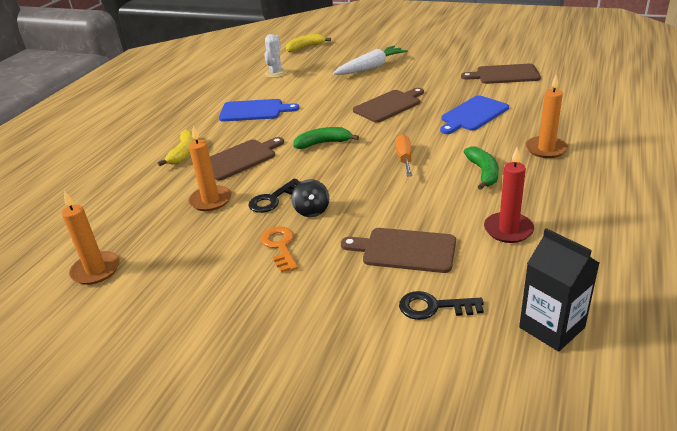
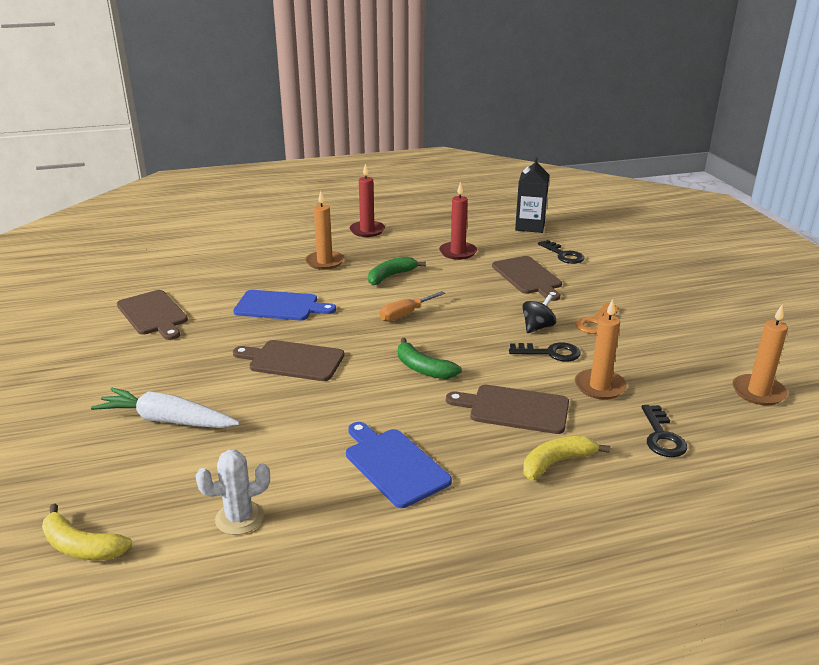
camera: 130 degrees left, 5 degrees down
(141, 197) = (661, 436): none -> black key
(619, 192) = (367, 231): none -> red candle

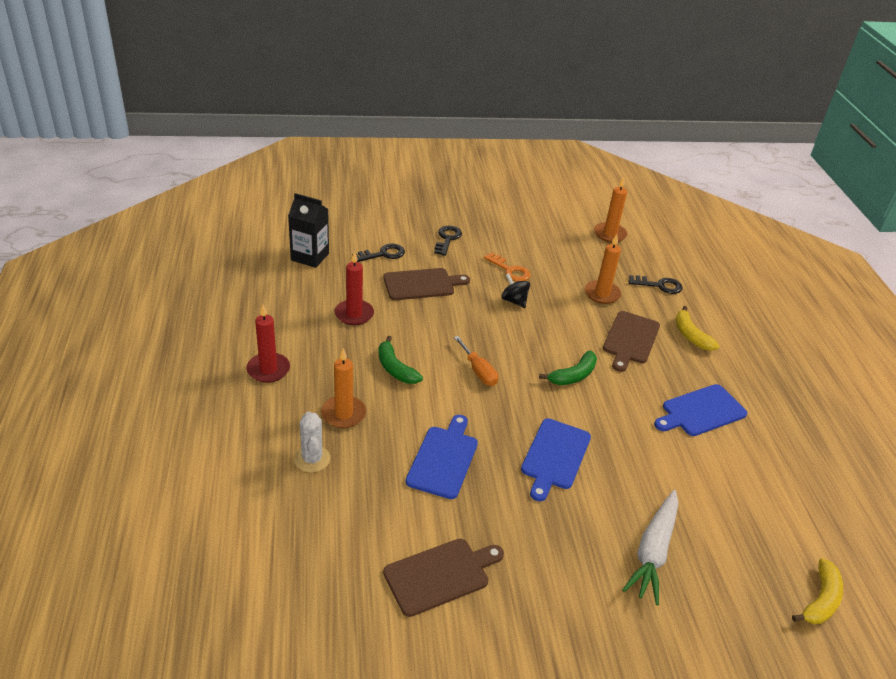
camera: 85 degrees left, 10 degrees up
(239, 518) = (771, 501): white cactus -> white cactus (312, 459)
(293, 360) = (554, 456): brown cutting board -> blue cutting board
(550, 353) = (554, 304): black key -> black key (447, 239)

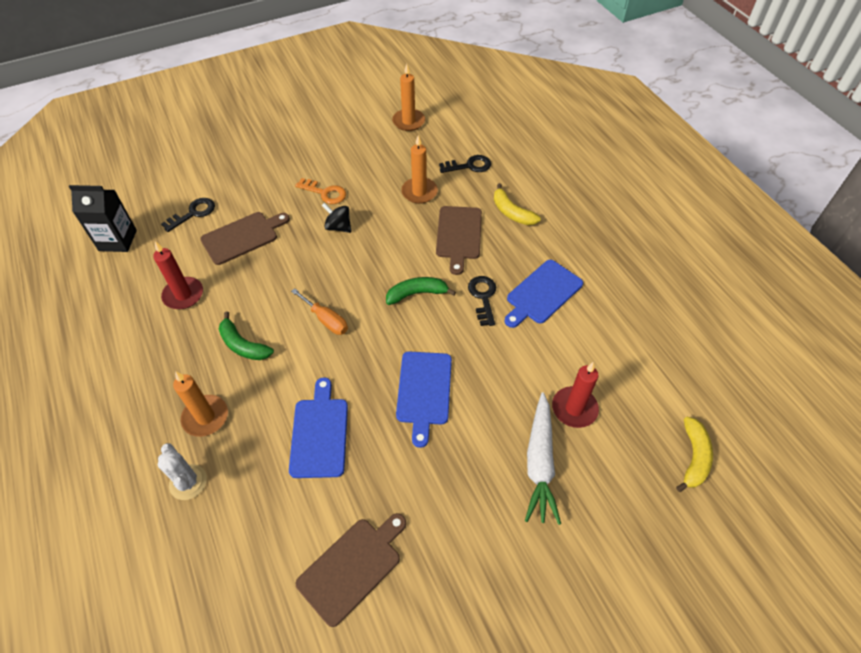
camera: 15 degrees left, 15 degrees up
(268, 369) = (112, 392): red candle -> red candle (574, 408)
(447, 239) = (253, 175): black key -> black key (483, 297)
(573, 375) = (417, 294): green banana -> green banana turned 135 degrees counterclockwise

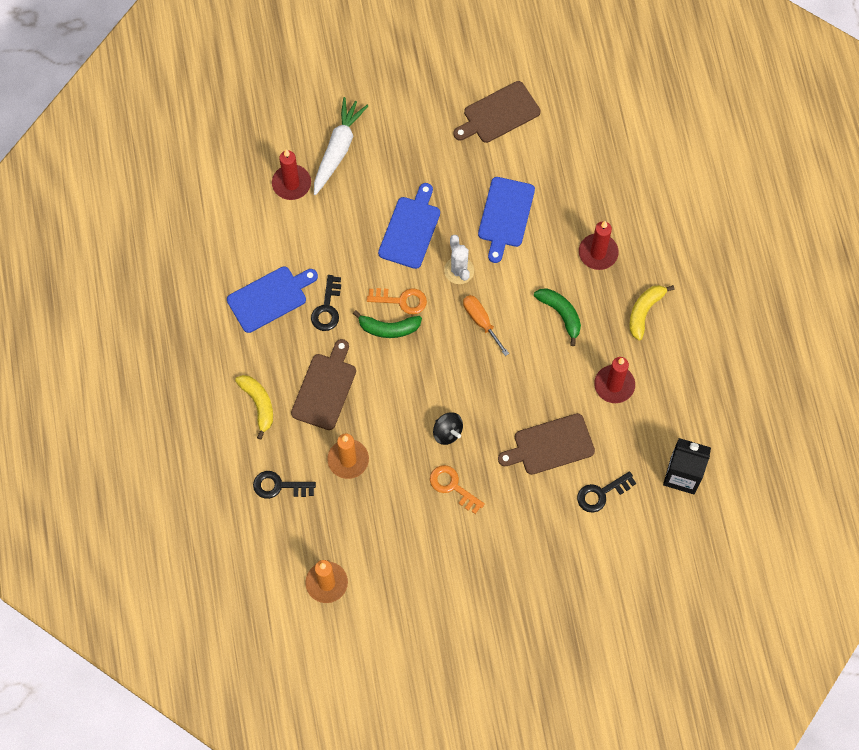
camera: 165 degrees left, 15 degrees up
(188, 482) = (614, 202): white cactus -> white cactus (459, 270)
(205, 417) = (598, 253): orange candle -> red candle
(412, 320) = (401, 300): none -> orange key
(693, 457) = (218, 123): yellow banana -> yellow banana (644, 312)

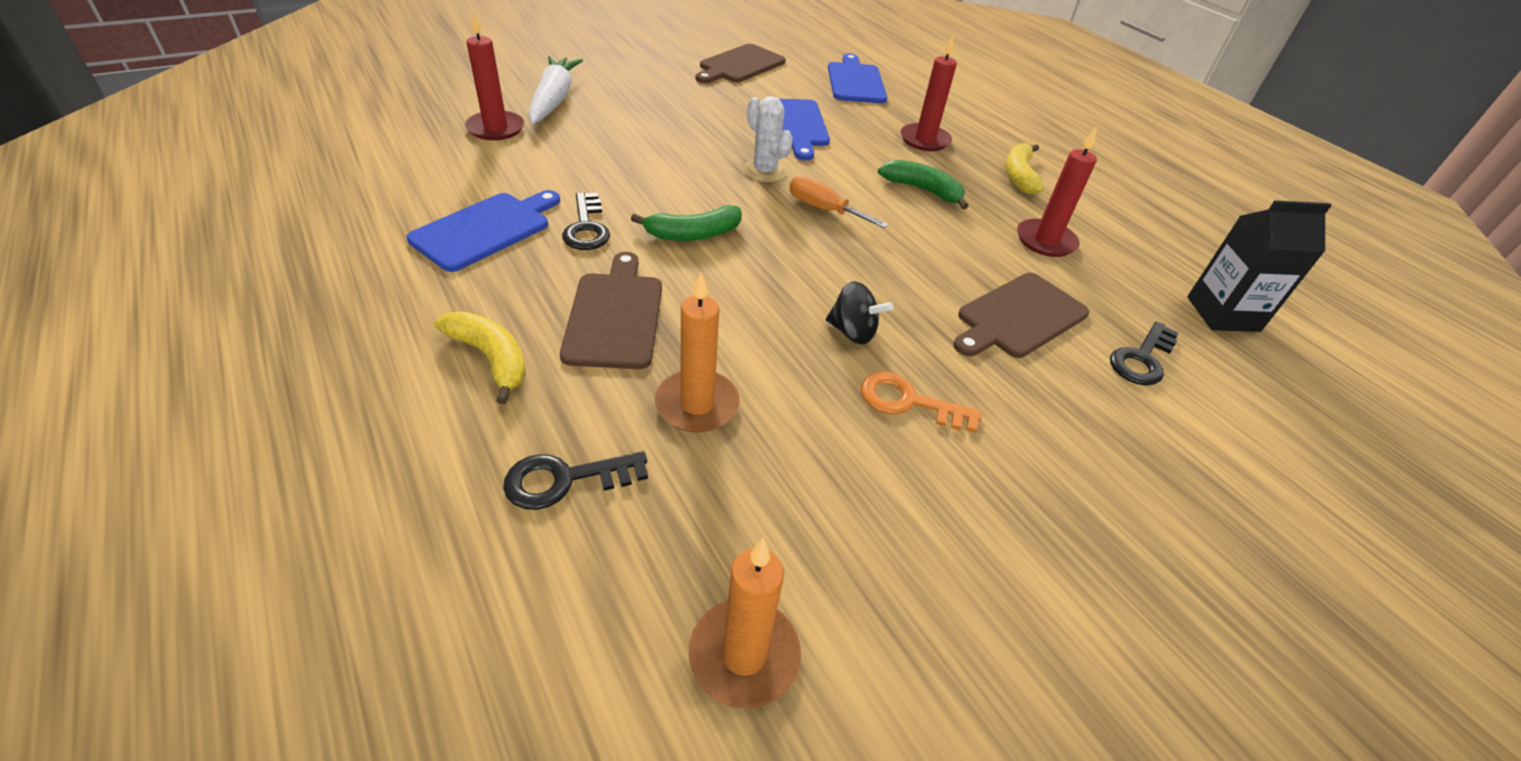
camera: 25 degrees left, 25 degrees down
(401, 300) = (699, 206): orange key -> none
(410, 229) = (680, 147): blue cutting board -> blue cutting board (855, 82)

